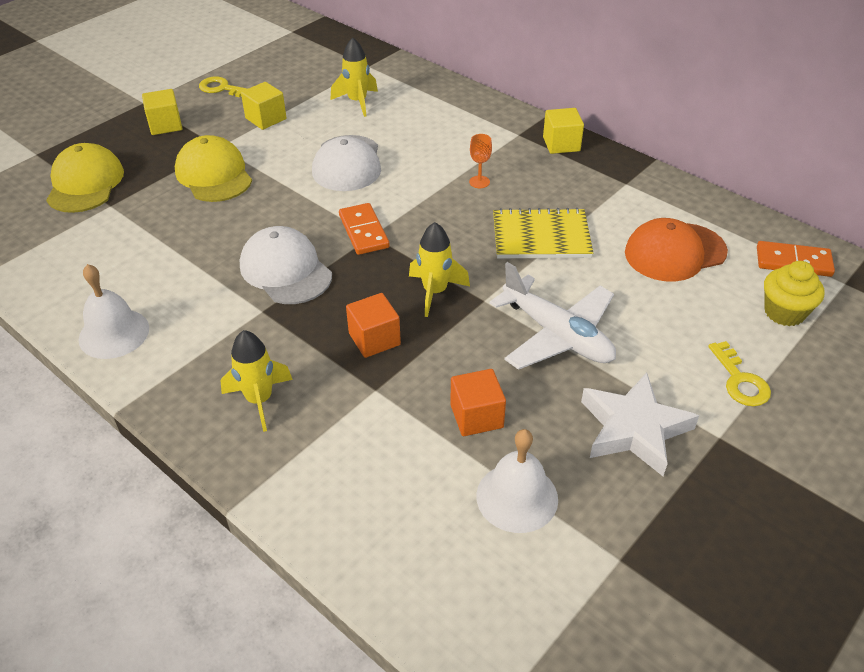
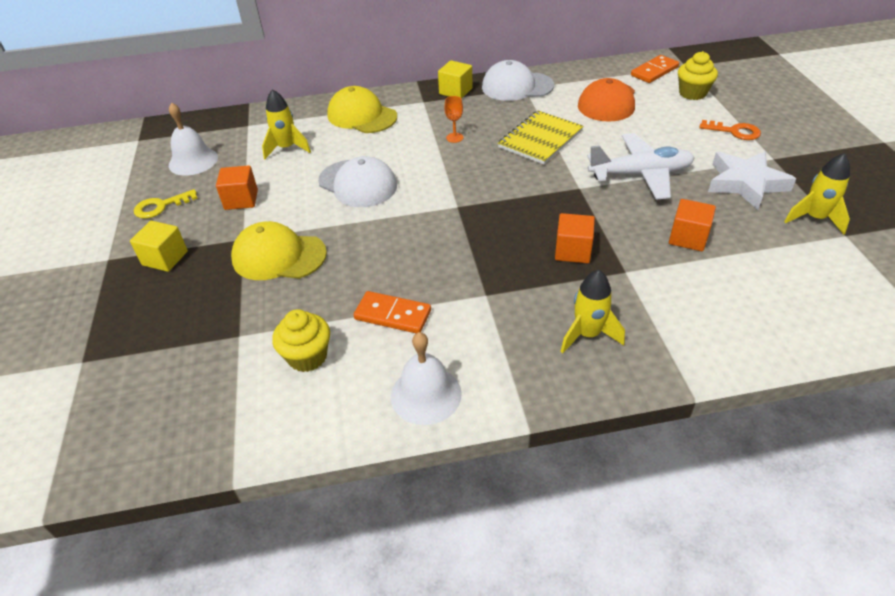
camera: 50 degrees left, 0 degrees up
(85, 183) = (182, 341): yellow cap -> yellow cap (362, 116)
(112, 250) = (307, 357): none -> yellow cupcake
(266, 119) = (241, 200): yellow cube -> orange cube
(285, 270) = (450, 264): white cap -> white cap (517, 86)
(363, 231) = (448, 208): orange domino -> orange domino (393, 315)
(435, 292) = (550, 204): yellow rocket -> yellow rocket (814, 218)
(517, 497) = (771, 252): white bell -> white bell (193, 161)
(740, 380) = (734, 131): yellow key -> orange key

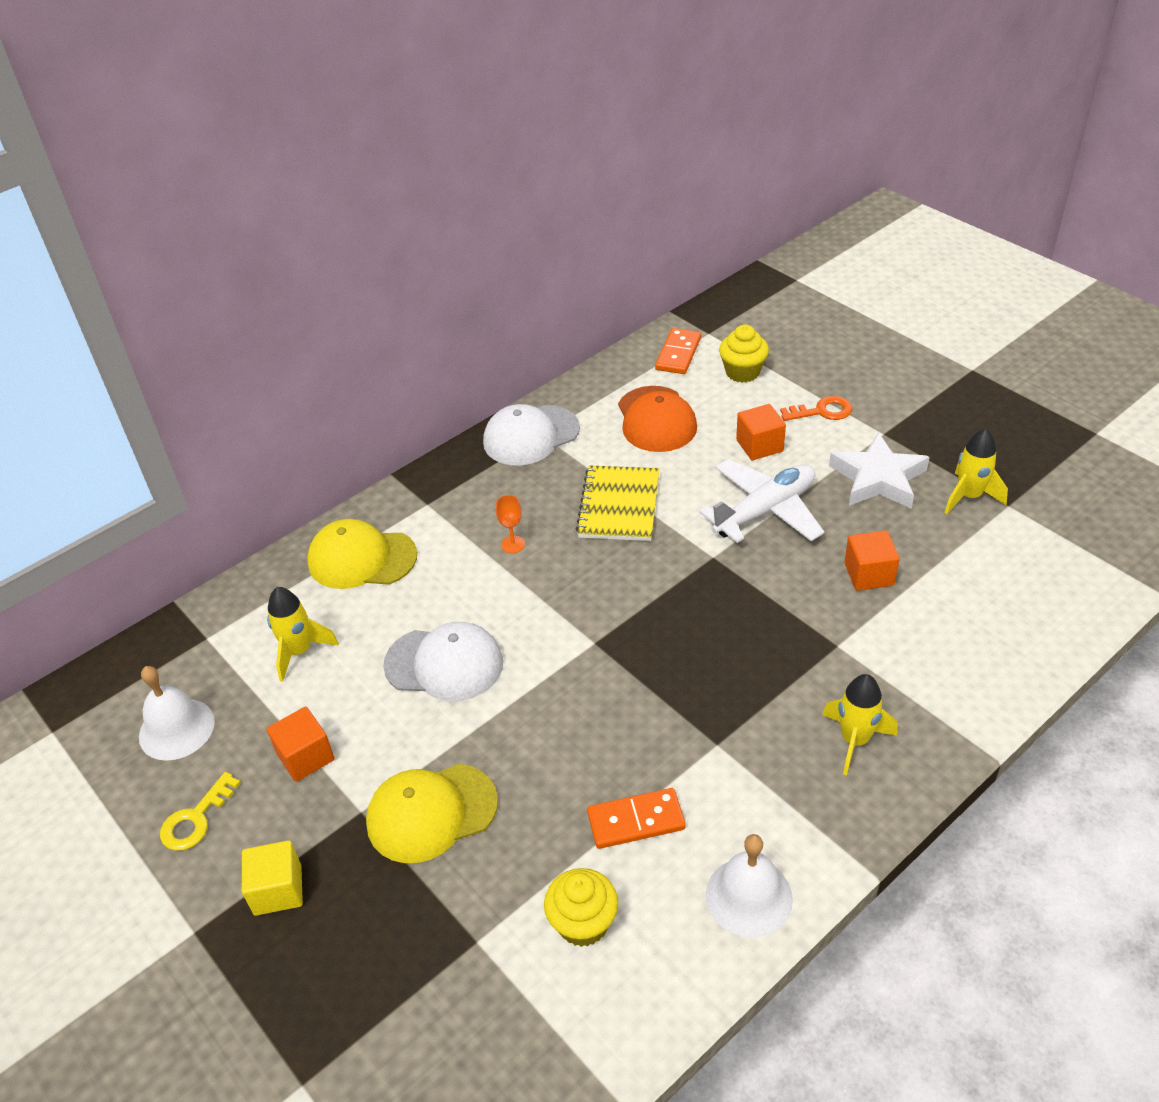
camera: 30 degrees left, 0 degrees up
(455, 91) = (457, 472): yellow cube -> none
(573, 251) = (766, 644): orange cube -> orange cube (759, 445)

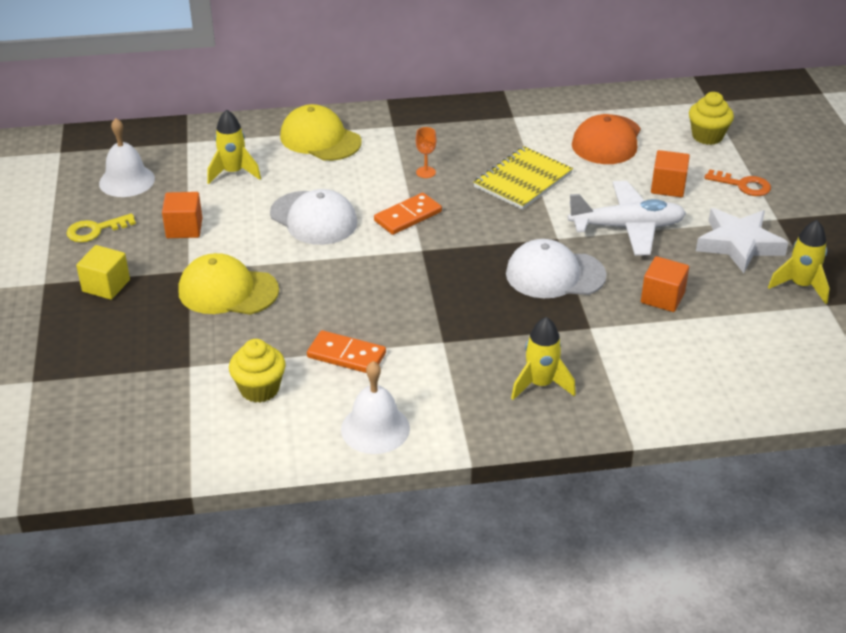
camera: 30 degrees right, 5 degrees down
(531, 436) = (505, 114): white cap -> white cap (555, 274)
(678, 354) = (669, 106): orange domino -> orange domino (408, 216)

